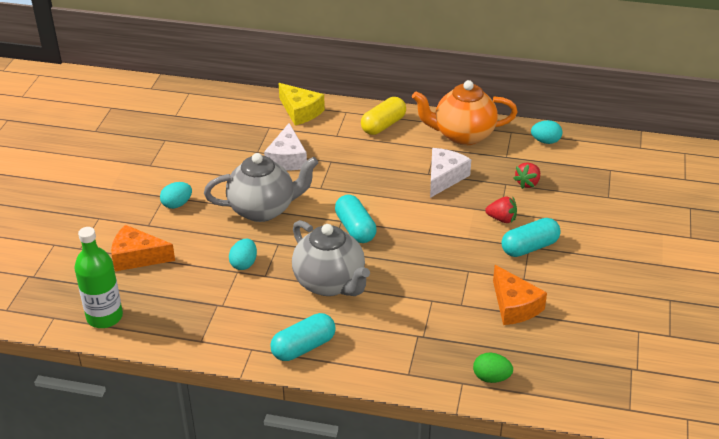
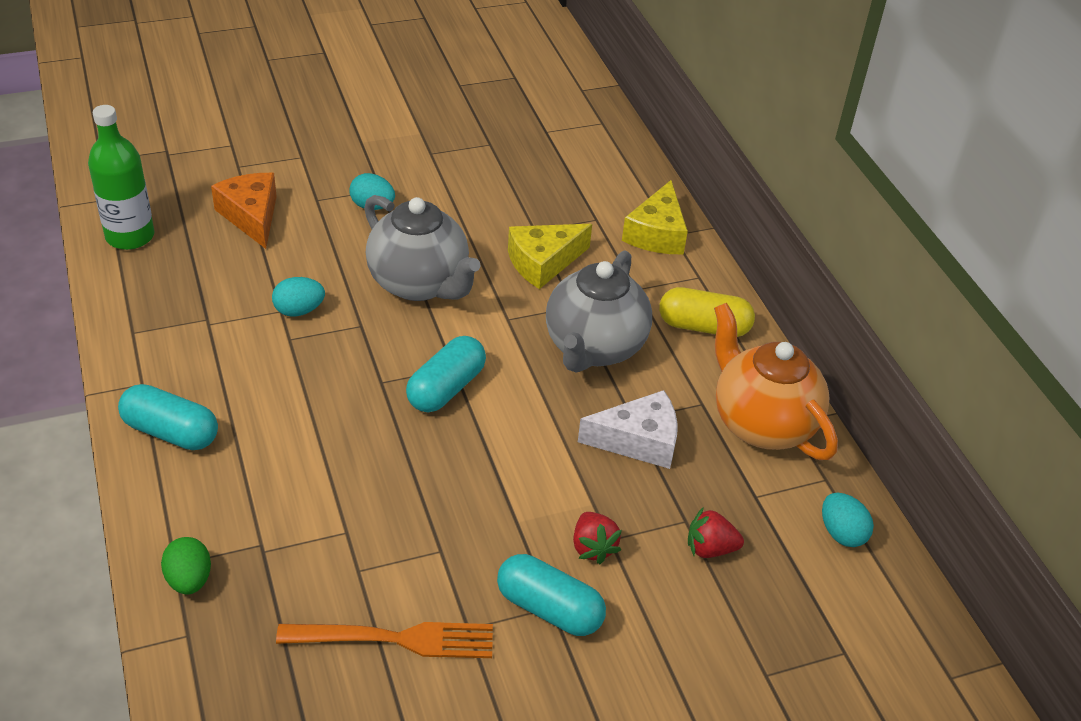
camera: 55 degrees right, 5 degrees up
(287, 158) = (543, 263): white cheese -> yellow cheese
(330, 283) = (313, 408): grey teapot -> grey teapot (594, 348)
(491, 378) = (215, 667): green egg -> green egg (189, 580)
(514, 306) = (395, 639): orange cheese -> orange fork

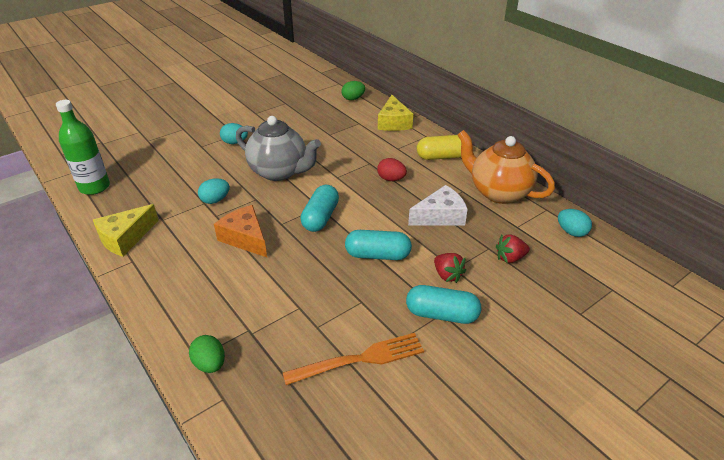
camera: 15 degrees left, 5 degrees down
(171, 432) = (162, 282): turquoise capsule -> turquoise capsule (377, 255)
(251, 216) = (166, 162): orange cheese -> orange cheese (245, 238)
(543, 263) = (342, 147): yellow cheese -> yellow cheese (125, 238)
(594, 348) = (391, 179): grey teapot -> red egg
(611, 164) = (353, 99): none -> green egg

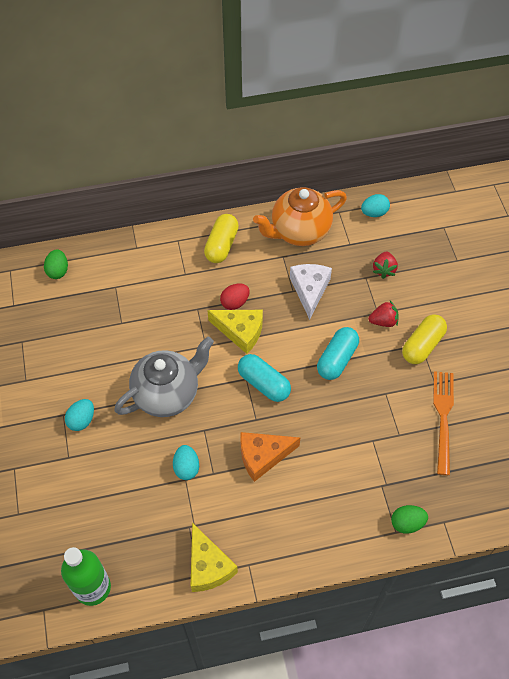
camera: 65 degrees left, 20 degrees up
(393, 122) = (134, 255): yellow cheese -> yellow cheese (240, 331)
(441, 314) = (422, 345): turquoise capsule -> yellow capsule

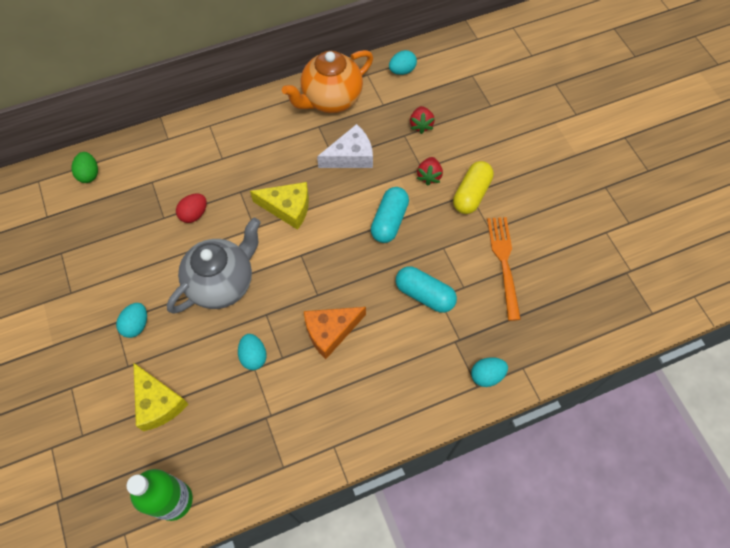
camera: 10 degrees left, 5 degrees up
(208, 566) = (292, 455): yellow cheese -> yellow cheese (158, 402)
(221, 245) = (255, 124): yellow capsule -> none
(235, 302) = (277, 179): red egg -> red egg (194, 214)
(264, 383) = (319, 257): turquoise capsule -> turquoise capsule (424, 294)
(309, 290) = (351, 156): white cheese -> white cheese turned 75 degrees clockwise
(383, 321) = (429, 176): red strawberry -> red strawberry turned 120 degrees clockwise
(407, 523) = (486, 375): green egg -> turquoise egg

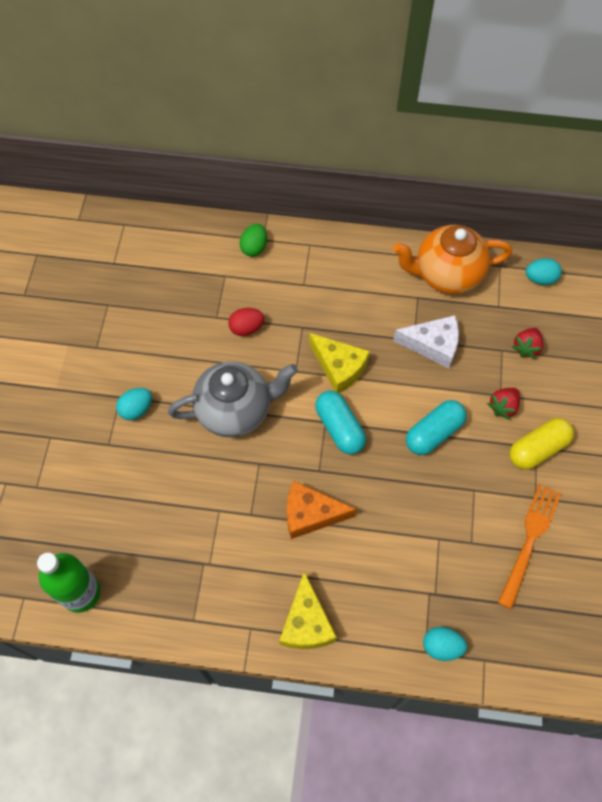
camera: 30 degrees right, 0 degrees up
(89, 174) = (172, 240): green egg -> green egg (254, 248)
(158, 402) = (116, 494): yellow cheese -> yellow cheese (306, 623)
(253, 356) = (225, 498): turquoise egg -> none
(424, 294) = (426, 528): turquoise capsule -> turquoise capsule (339, 428)

